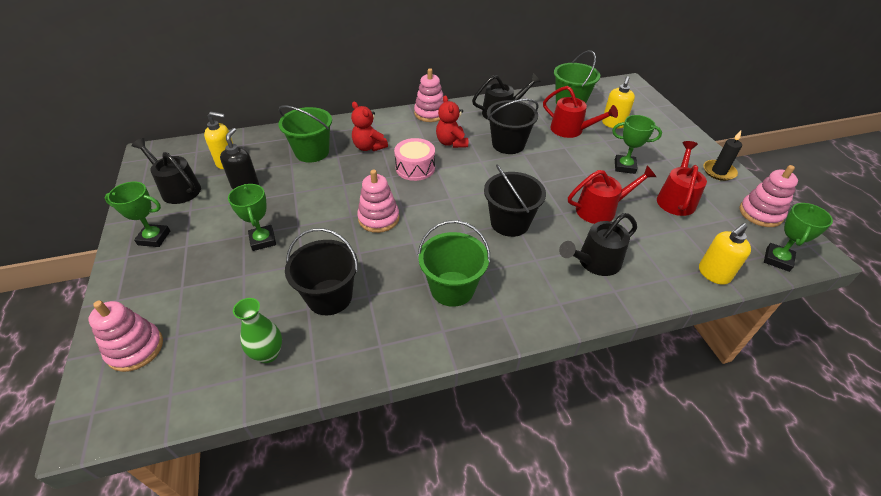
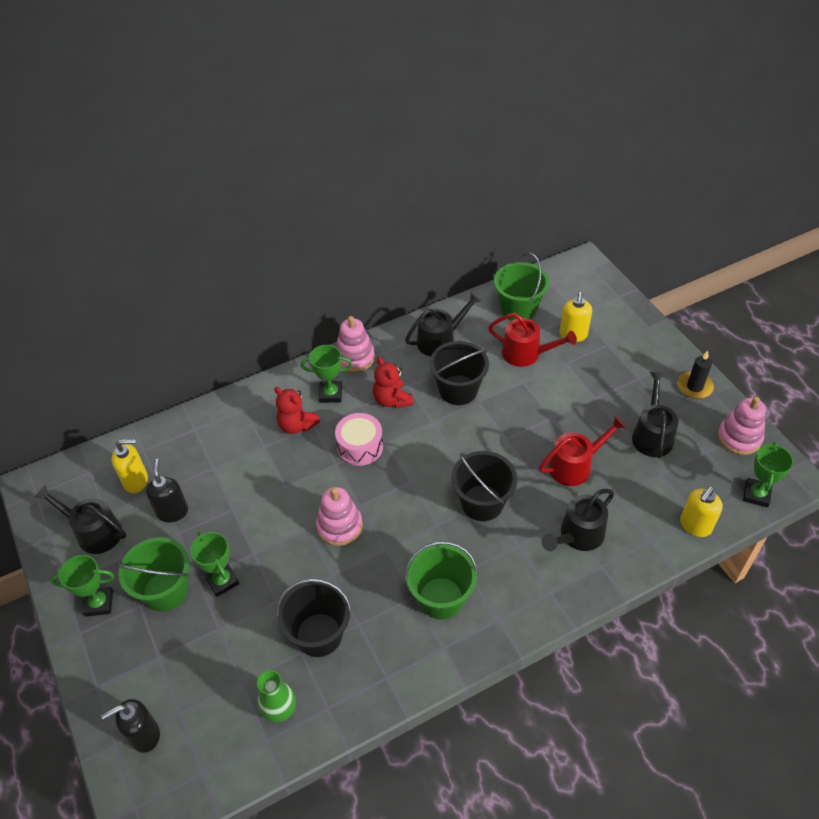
camera: 10 degrees left, 5 degrees up
(135, 348) = (144, 735): pink stacking toy -> black soap dispenser
(312, 152) = (232, 446): green bucket -> green bucket (165, 591)
(624, 167) = (593, 399): green trophy -> green trophy (330, 394)
(676, 199) = (652, 435): red watering can -> black watering can

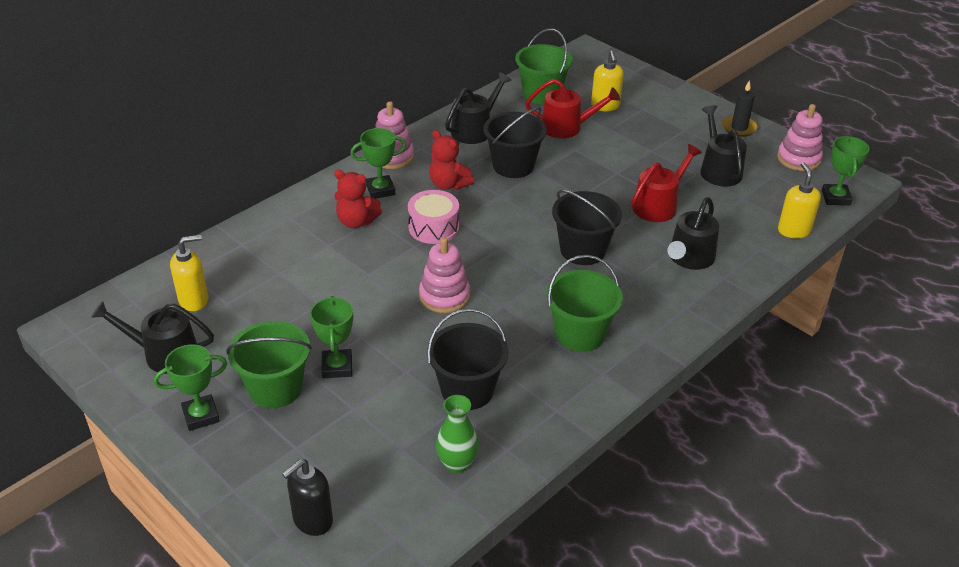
camera: 20 degrees left, 10 degrees down
(172, 511) = (250, 319): black soap dispenser -> none
(222, 581) = (337, 367): green trophy -> green trophy turned 45 degrees clockwise
(695, 525) = (793, 230): yellow soap dispenser -> yellow soap dispenser turned 150 degrees clockwise

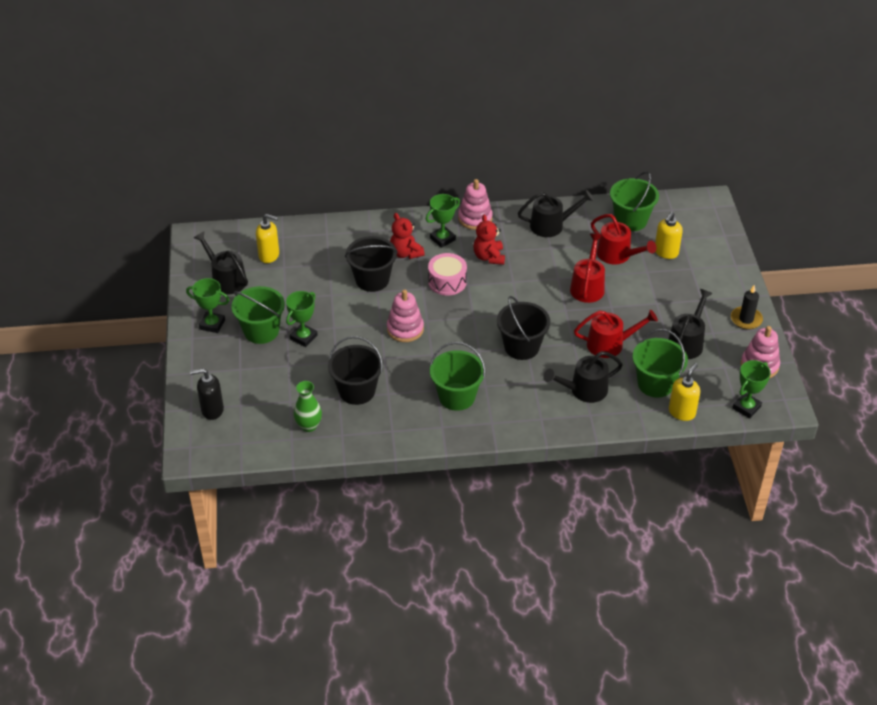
camera: 40 degrees right, 5 degrees up
(380, 190) = (442, 239): green trophy -> green trophy turned 60 degrees counterclockwise
(513, 166) = (546, 265): black bucket -> black bucket (372, 280)
(574, 166) = (587, 286): none -> red watering can
(740, 218) = (655, 384): none -> green bucket

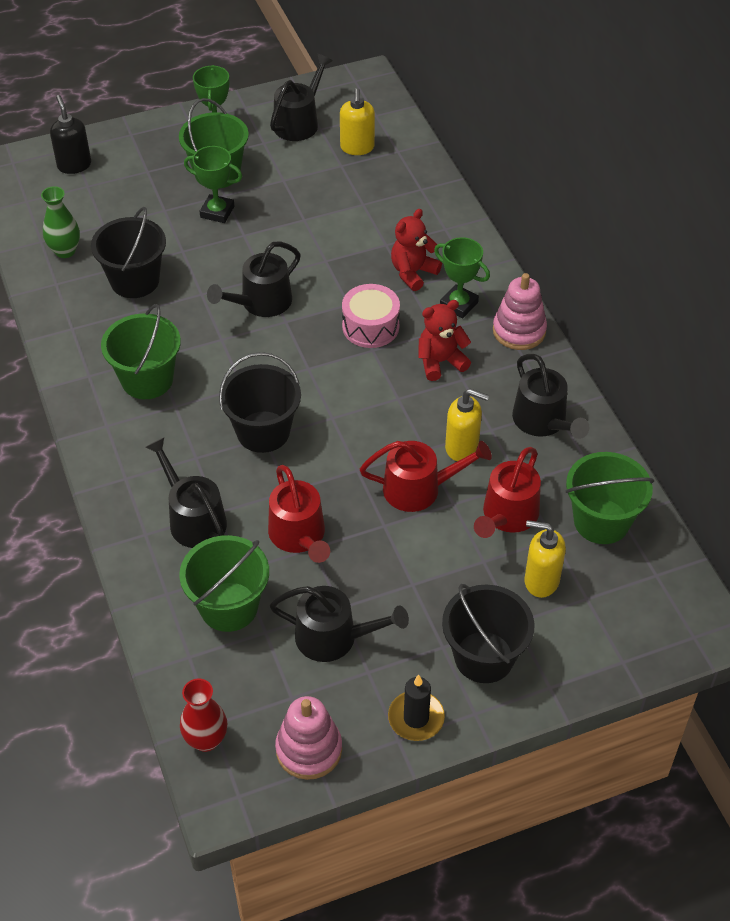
camera: 75 degrees right, 5 degrees up
(372, 280) = (346, 251): black bucket -> black bucket (484, 657)
(405, 329) = (261, 303): pink stacking toy -> black watering can
(682, 412) = (176, 650): yellow soap dispenser -> yellow soap dispenser (462, 447)
(746, 407) = (206, 740): green trophy -> red vase

